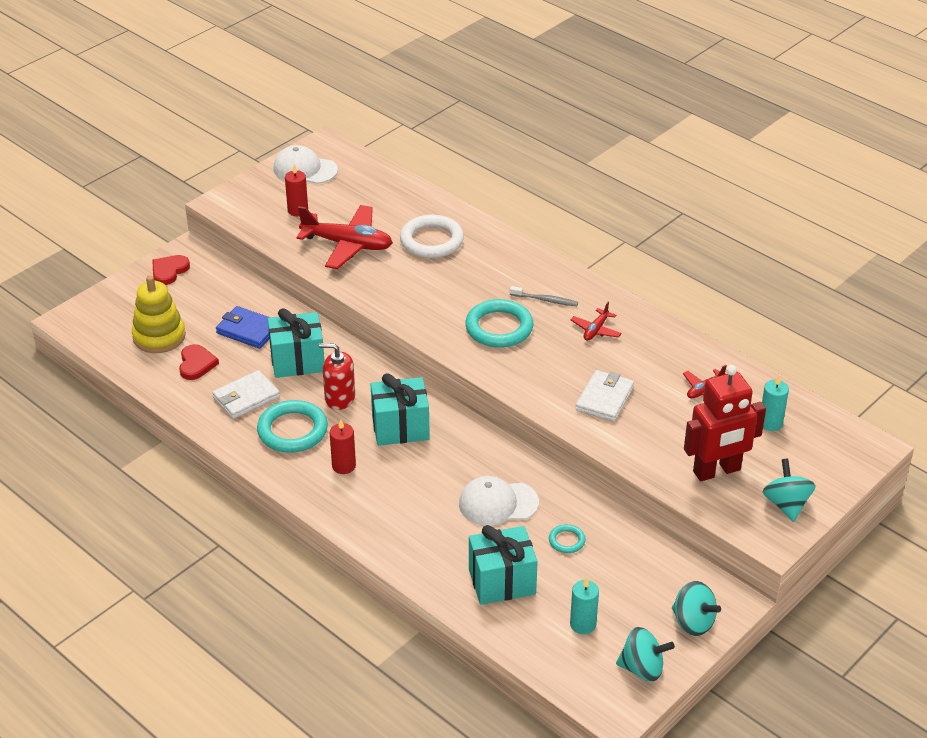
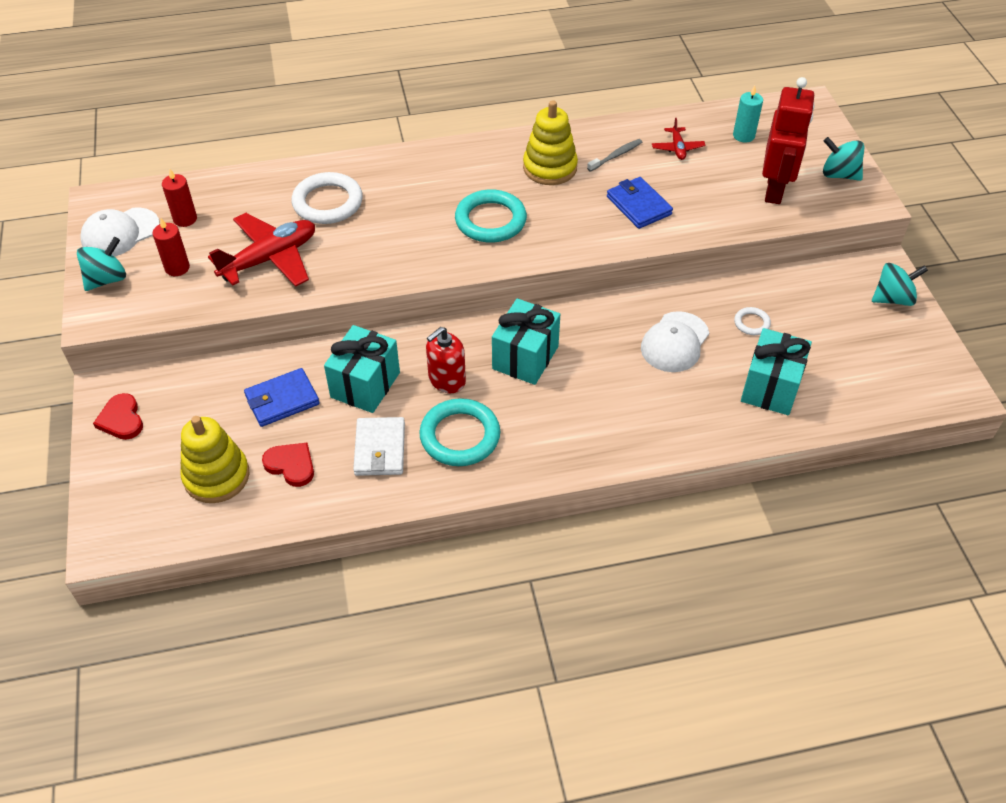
camera: 55 degrees left, 10 degrees up
(344, 466) = (541, 422): red candle -> red candle (185, 219)
(545, 300) = (482, 176): grey toothbrush -> grey toothbrush (616, 156)
(566, 541) = (751, 323): turquoise ring -> white ring
(583, 624) = (854, 363): turquoise candle -> none
(596, 330) = (550, 168): red plane -> yellow stacking toy
(604, 399) = (639, 205): white wallet -> blue wallet
(642, 668) = (924, 353): turquoise spinning top -> turquoise spinning top (107, 279)

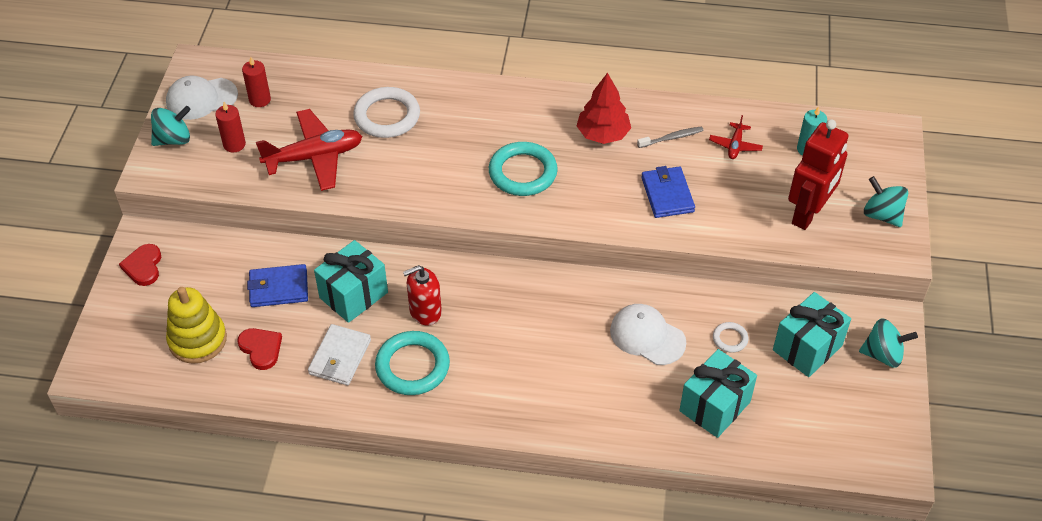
camera: 20 degrees right, 0 degrees up
(525, 357) = (503, 311): turquoise gift -> turquoise gift (807, 348)
(550, 168) = (603, 134): yellow stacking toy -> red tree
(675, 342) = (647, 336): white cap -> white cap turned 75 degrees clockwise

